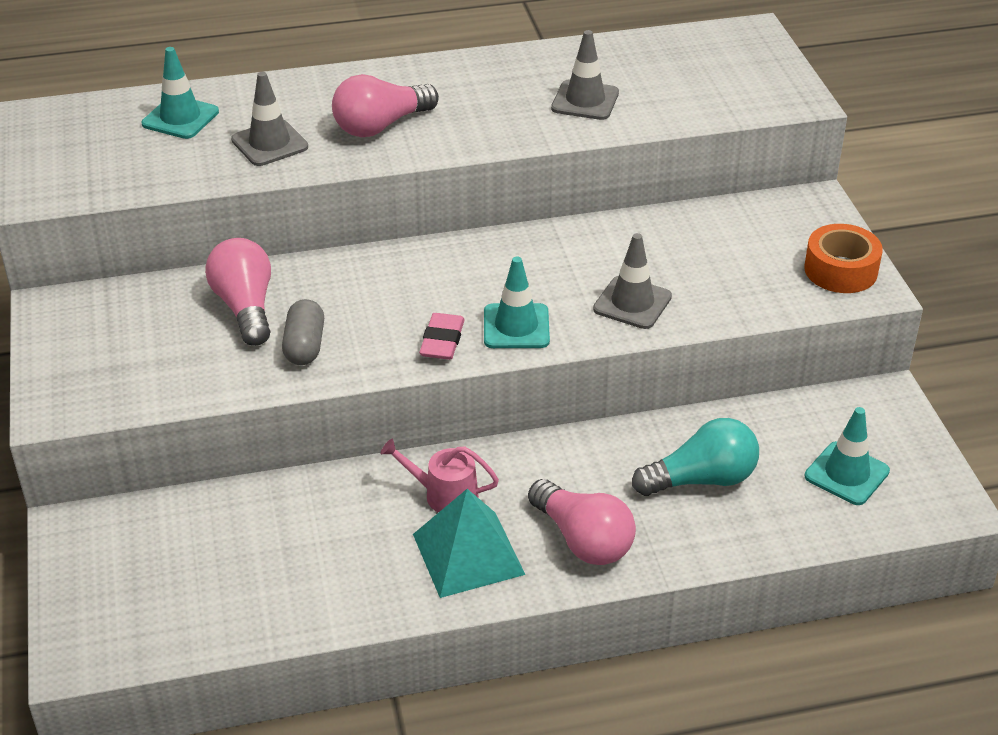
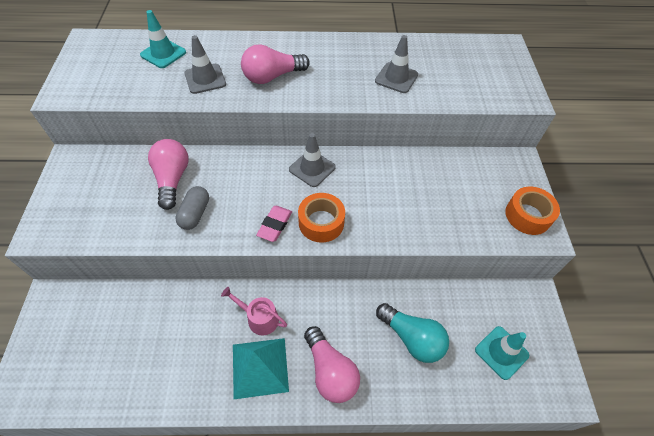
camera: 10 degrees right, 15 degrees up
(516, 327) = (321, 222): turquoise traffic cone -> orange tape
(632, 303) = (395, 217): grey traffic cone -> grey traffic cone (312, 168)
(701, 479) = (412, 338): turquoise light bulb -> turquoise light bulb turned 45 degrees clockwise

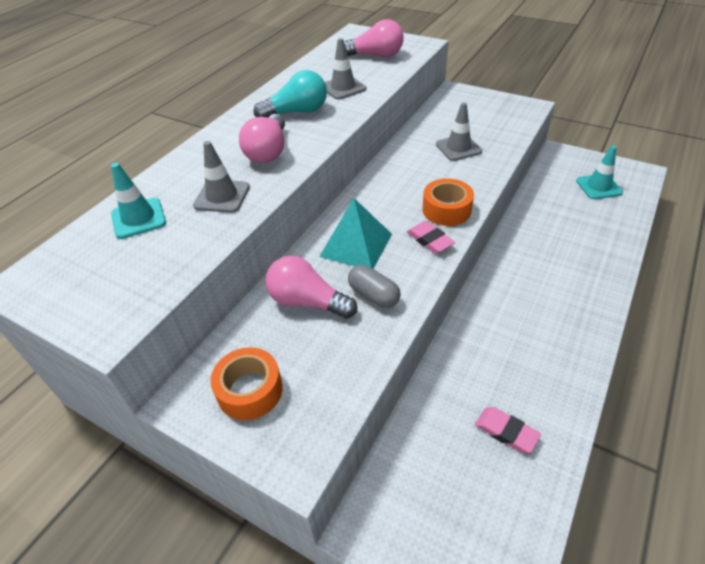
camera: 55 degrees left, 10 degrees down
(147, 359) = (506, 431): none -> pink eraser
(259, 318) = (500, 319): pink watering can -> none
(260, 367) = (555, 336): turquoise pyramid -> turquoise pyramid (356, 245)
(312, 168) = (376, 195): grey traffic cone -> grey traffic cone (458, 148)
(330, 371) = (578, 287): pink light bulb -> pink light bulb (375, 55)
(412, 338) = (566, 227): turquoise light bulb -> turquoise light bulb (297, 112)
(528, 215) = (509, 107): orange tape -> orange tape (250, 390)

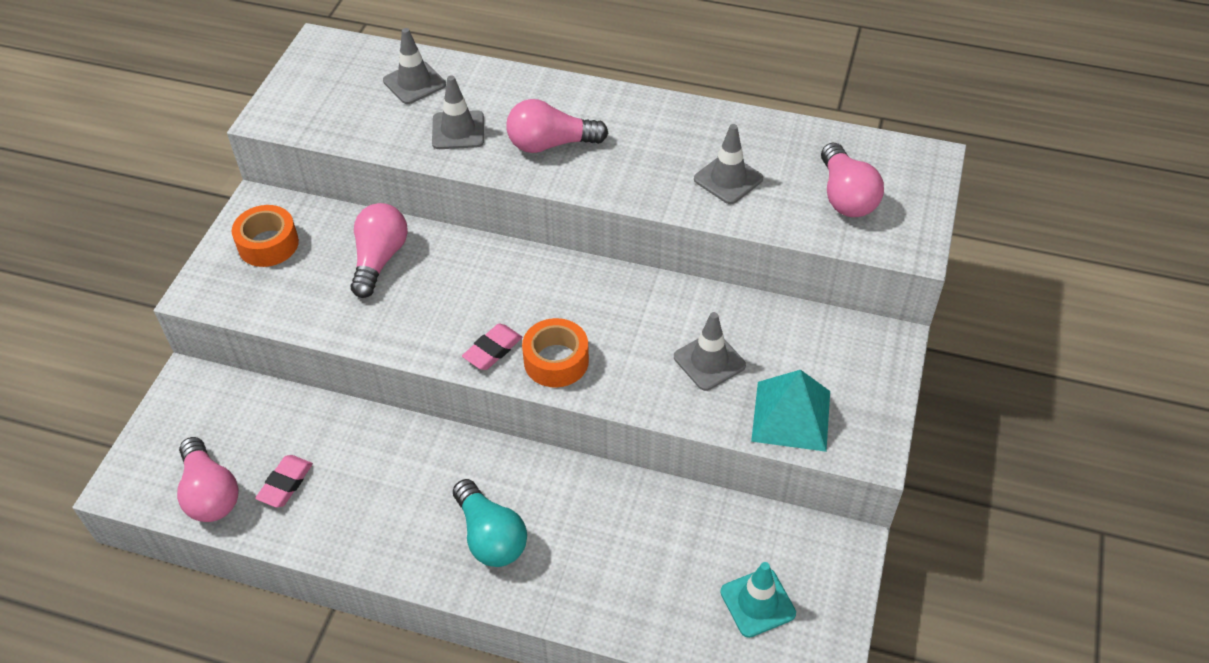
camera: 75 degrees right, 5 degrees up
(138, 218) = (414, 83): turquoise traffic cone -> grey traffic cone
(297, 112) = (648, 148): turquoise light bulb -> turquoise light bulb (490, 536)
(356, 245) = (473, 282): turquoise pyramid -> turquoise pyramid (791, 415)
(373, 295) = (394, 311): grey capsule -> none
(515, 502) = (210, 493): none -> pink light bulb

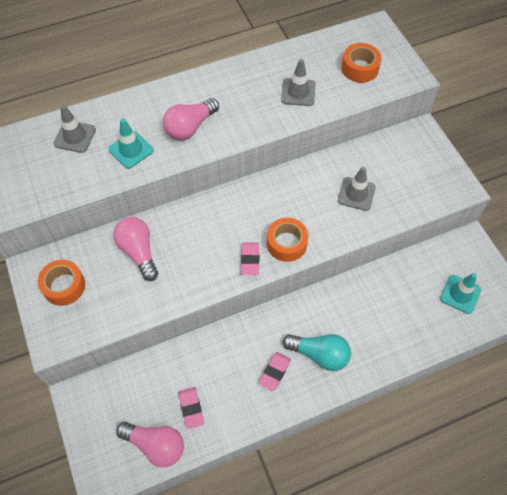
camera: 40 degrees left, 10 degrees up
(416, 516) = (275, 372): none -> pink eraser
(458, 130) = (131, 150): grey traffic cone -> turquoise traffic cone
(791, 415) = (416, 195): turquoise pyramid -> none
(845, 196) = (360, 68): pink light bulb -> orange tape

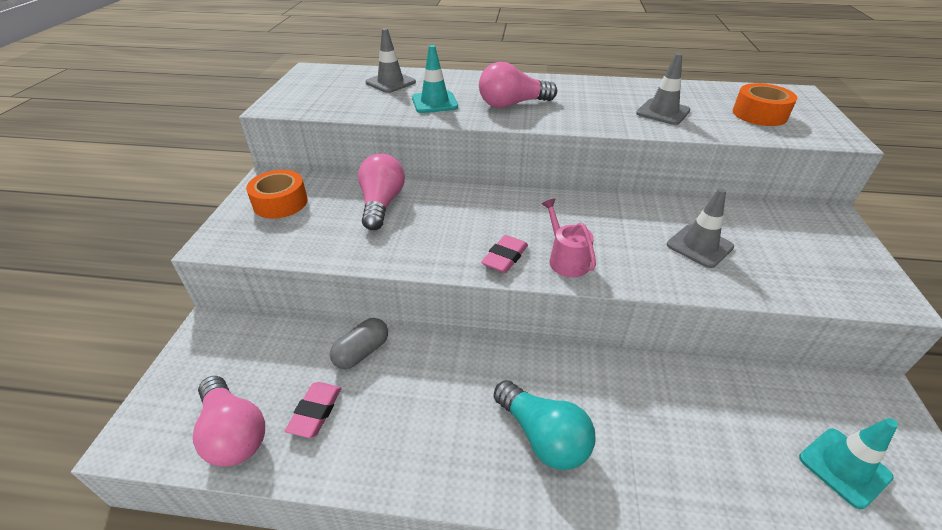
camera: 30 degrees right, 20 degrees down
(189, 358) = (362, 352): none -> grey capsule
(275, 372) = (460, 426): pink eraser -> none
(286, 243) = (566, 259): orange tape -> pink watering can

